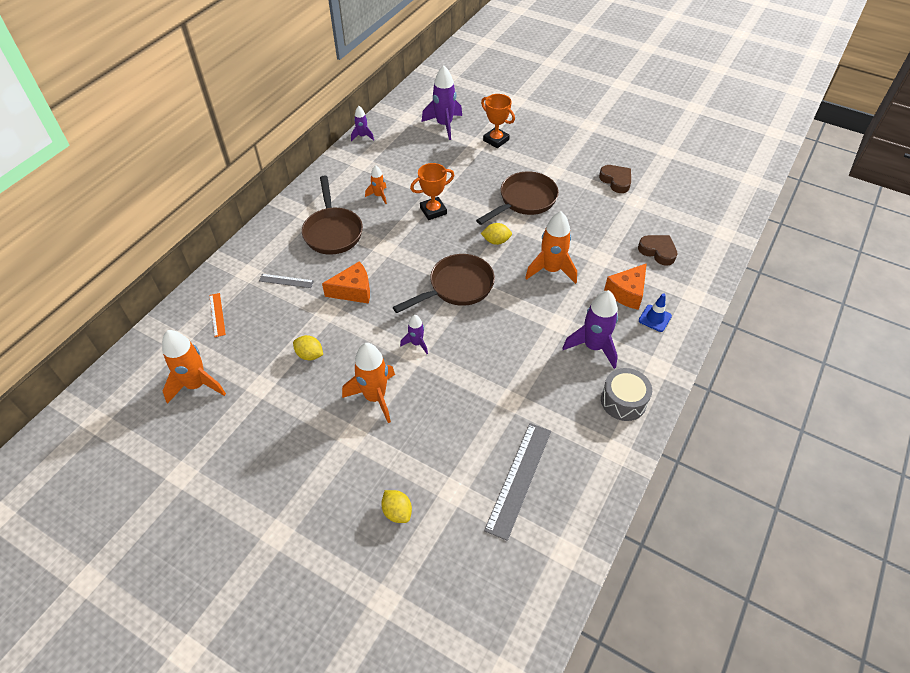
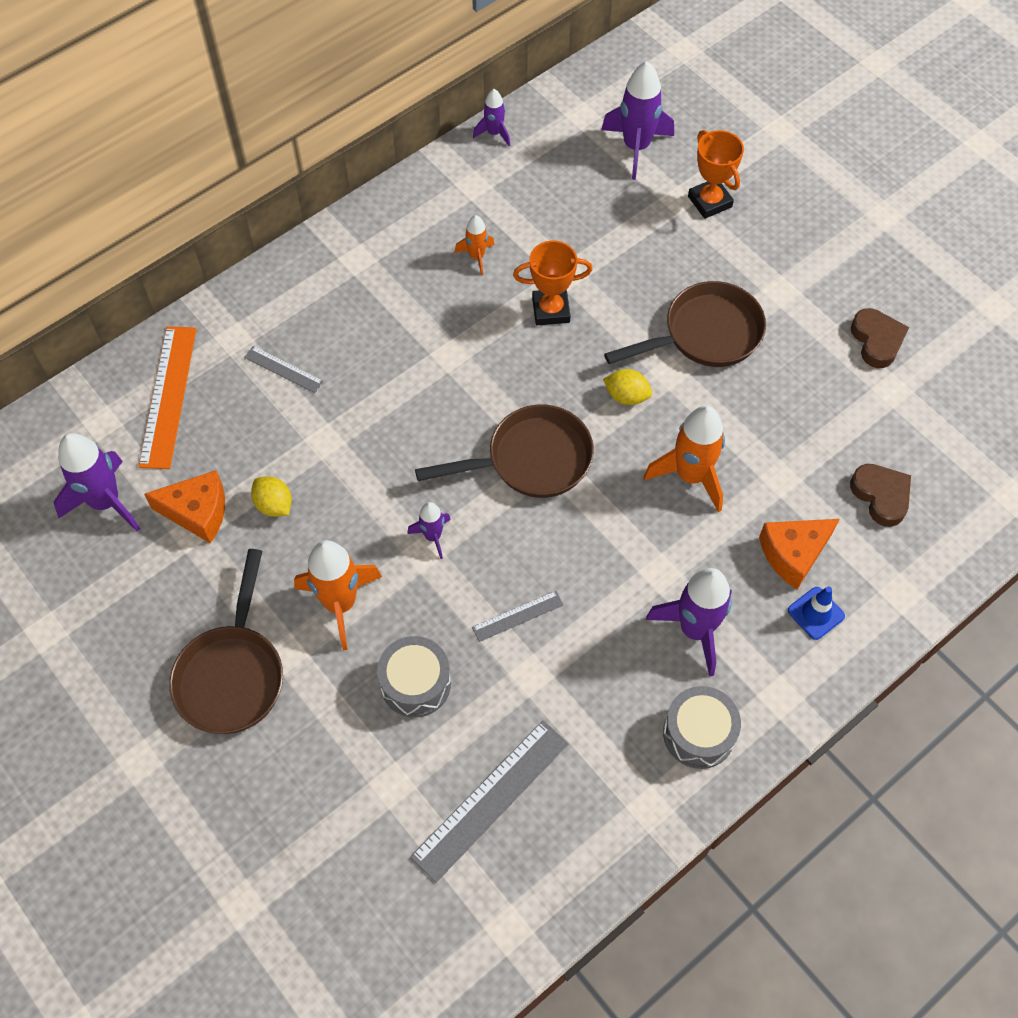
camera: 20 degrees right, 10 degrees up
(197, 385) = (105, 502): orange rocket -> purple rocket
(217, 314) = (168, 396): orange ruler -> orange ruler, size x1.93
(333, 231) = (382, 302): brown pan -> brown pan (232, 674)
(353, 291) = (375, 417): orange cheese -> orange cheese (198, 512)
(397, 512) = (305, 787): yellow lemon -> none
(442, 427) = (415, 683): none -> grey drum
(487, 371) = (517, 616): none -> grey ruler

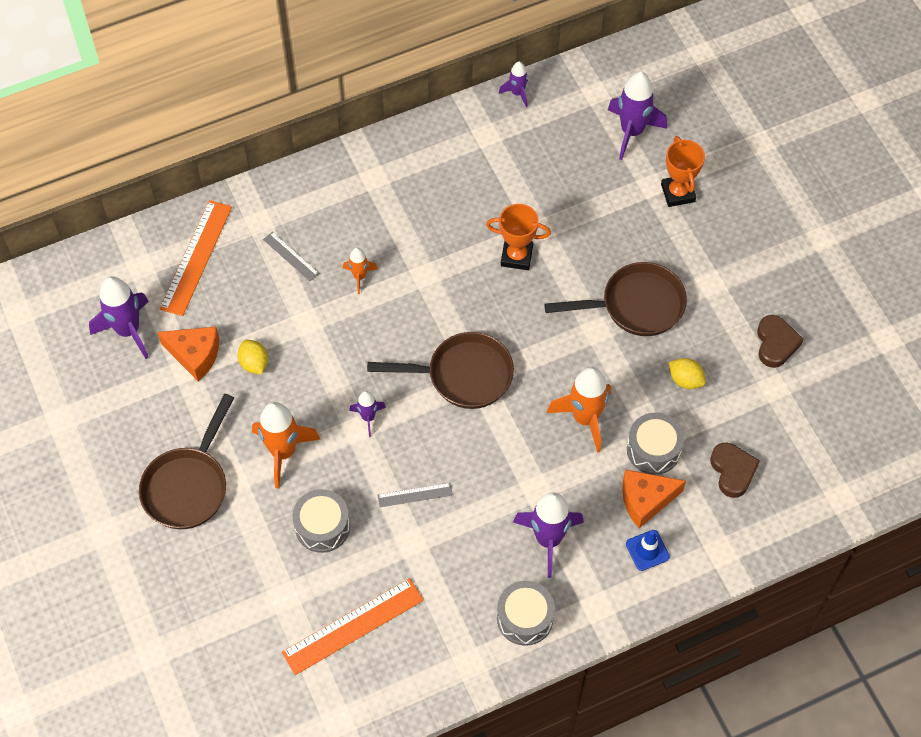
camera: 15 degrees right, 0 degrees up
(477, 257) = (470, 197): orange rocket -> orange rocket (359, 276)
(490, 799) = (353, 626): grey ruler -> orange ruler
(626, 396) = (555, 342): yellow lemon -> yellow lemon (685, 380)
(782, 493) = (653, 449): none -> grey drum

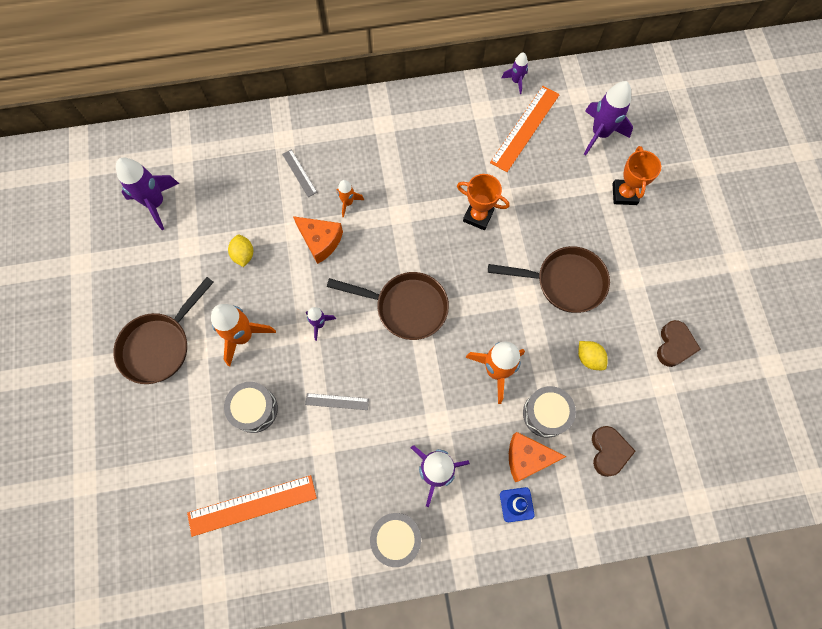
camera: 15 degrees right, 10 degrees up
(195, 355) = (200, 236): orange cheese -> orange cheese (320, 241)
(196, 257) = (226, 156): orange ruler -> orange ruler (525, 128)

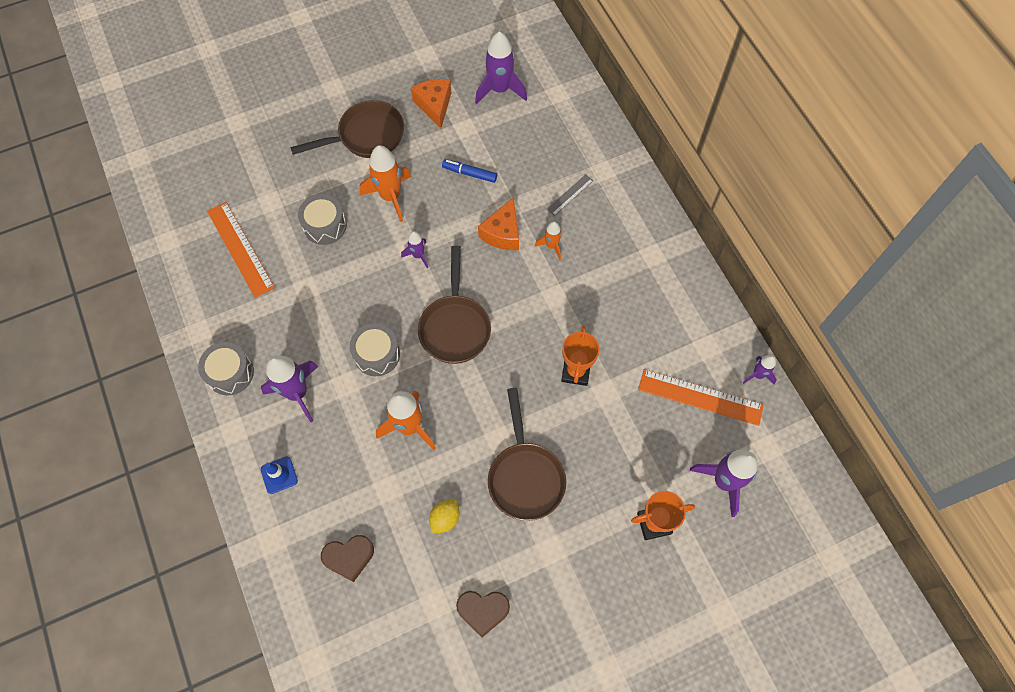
camera: 75 degrees right, 5 degrees down
(160, 345) = (366, 136): brown pan -> brown pan turned 135 degrees clockwise
(243, 255) = (469, 173): yellow lemon -> blue marker
(337, 401) = (346, 290): grey ruler -> none
(527, 458) = (326, 476): orange cheese -> orange cheese (434, 105)
(546, 414) = (375, 485): grey drum -> grey drum (377, 354)

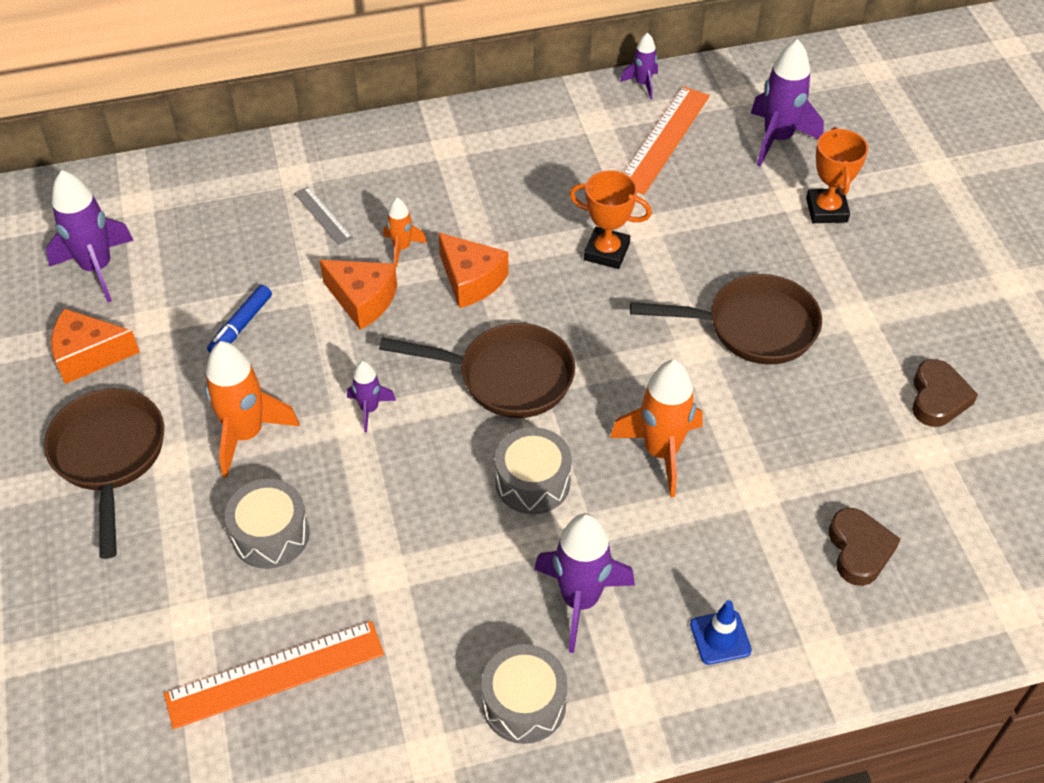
camera: 80 degrees left, 15 degrees down
(445, 518) = (807, 424): yellow lemon -> none
(532, 292) = (471, 280): none -> orange cheese

